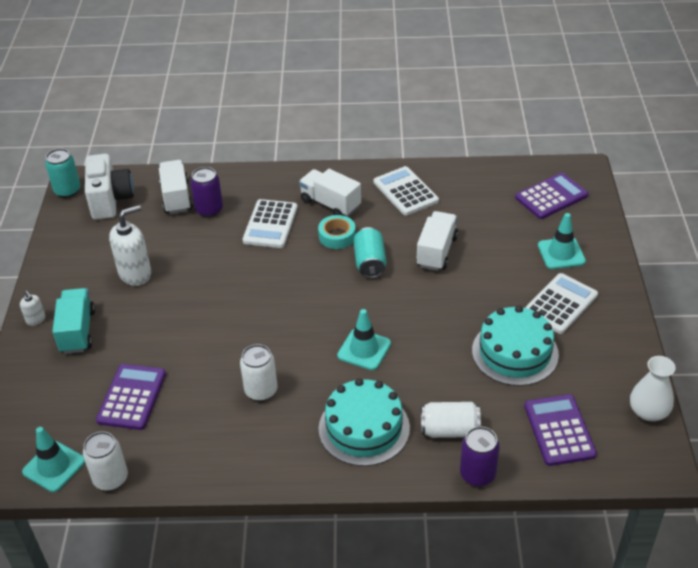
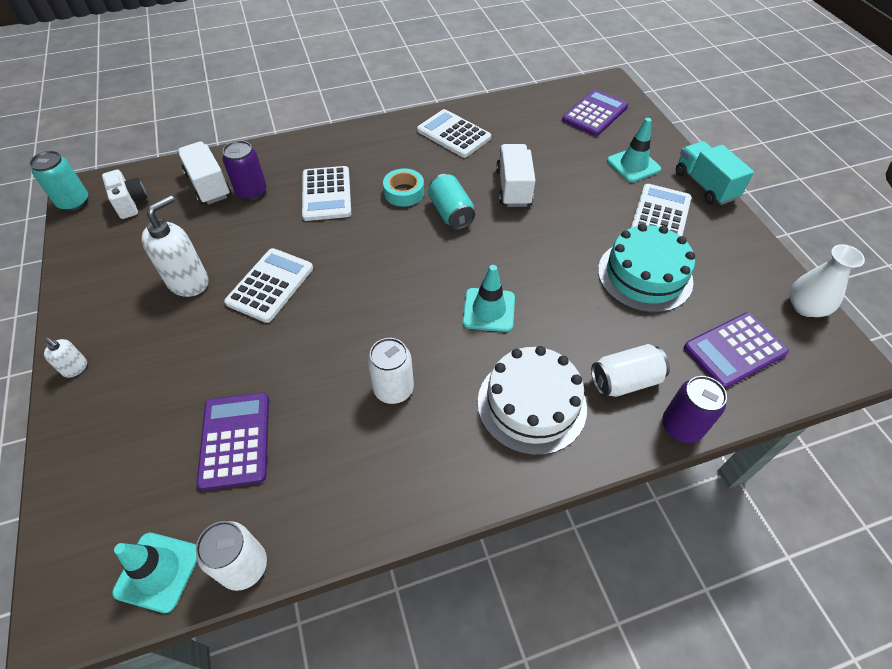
camera: 20 degrees left, 10 degrees up
(77, 331) = (136, 370): turquoise truck -> turquoise truck (705, 185)
(110, 200) = (131, 203): white camera -> white camera, size x0.62
(196, 290) = (270, 285): none -> white calculator
(330, 204) = (382, 161): white truck -> none
(364, 428) = (531, 404): turquoise cake -> white cake
(559, 430) = (734, 350): purple calculator -> purple calculator turned 90 degrees counterclockwise

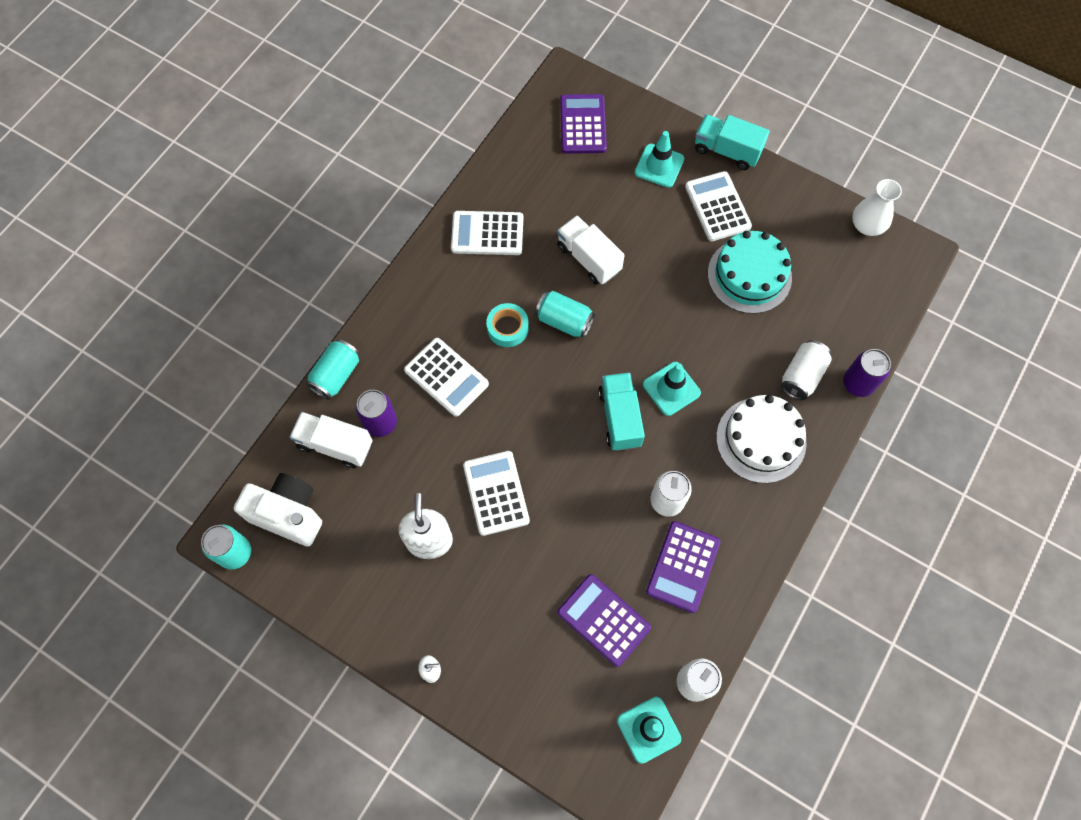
camera: 40 degrees left, 15 degrees up
(131, 203) = (288, 514): white camera -> white camera, size x1.61
(260, 150) = (336, 375): none -> turquoise can
(422, 301) = (619, 417): none -> turquoise truck
(734, 350) = (849, 298): purple calculator -> purple calculator (683, 567)

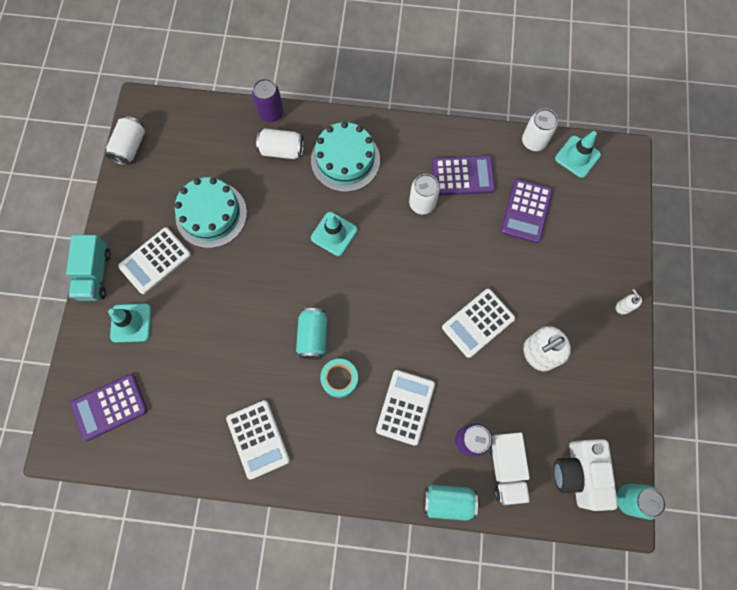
camera: 115 degrees left, 5 degrees up
(588, 258) = (247, 342): white truck -> none
(619, 417) = (375, 260): turquoise truck -> none
(761, 440) = (345, 160): white cake -> turquoise cake
(867, 225) = (130, 147): white vase -> white can

